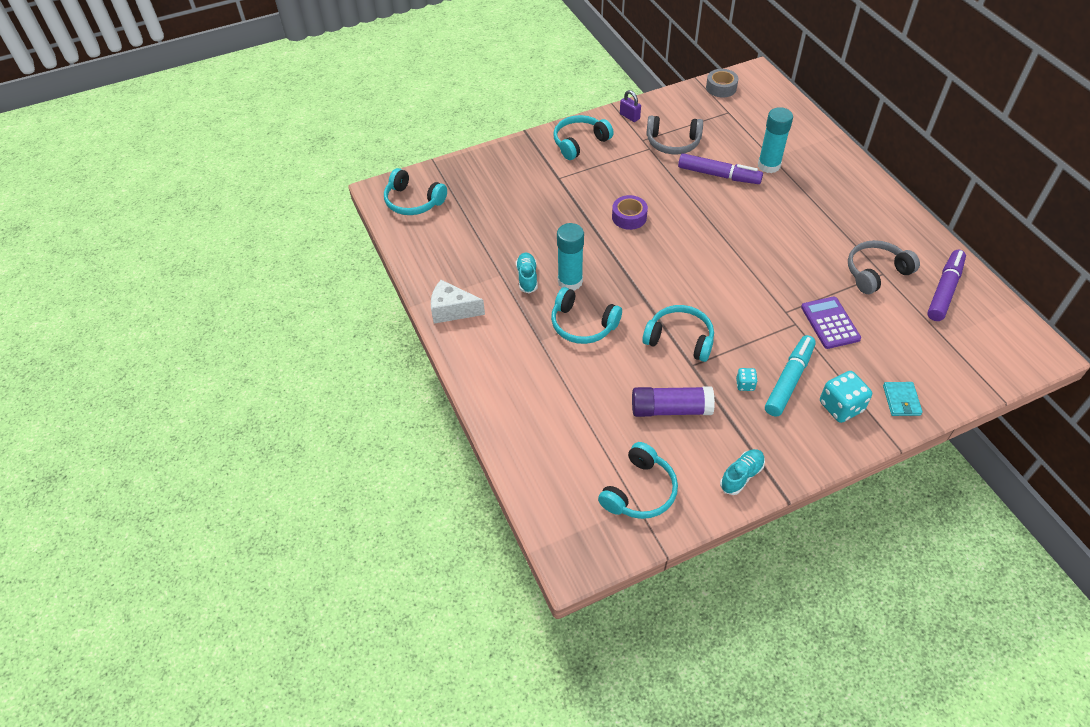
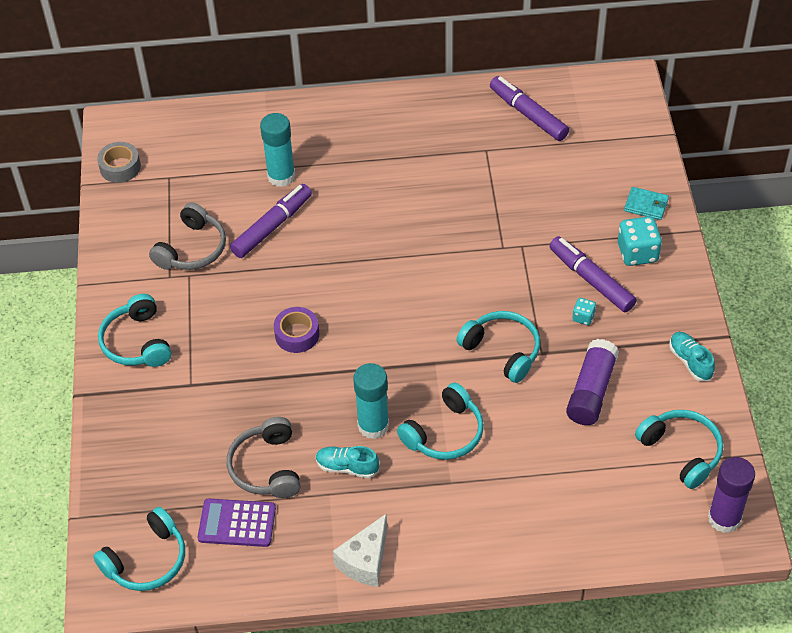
camera: 70 degrees left, 0 degrees up
(583, 540) = (724, 518): none -> purple glue stick
(629, 116) = (118, 275): purple padlock -> none
(680, 339) = (502, 351): turquoise headphones -> turquoise headphones turned 90 degrees clockwise
(788, 380) = (591, 280): turquoise marker -> purple marker
(830, 323) = (532, 218): purple calculator -> purple calculator (237, 523)
(876, 272) = (482, 154): grey headphones -> grey headphones (267, 467)

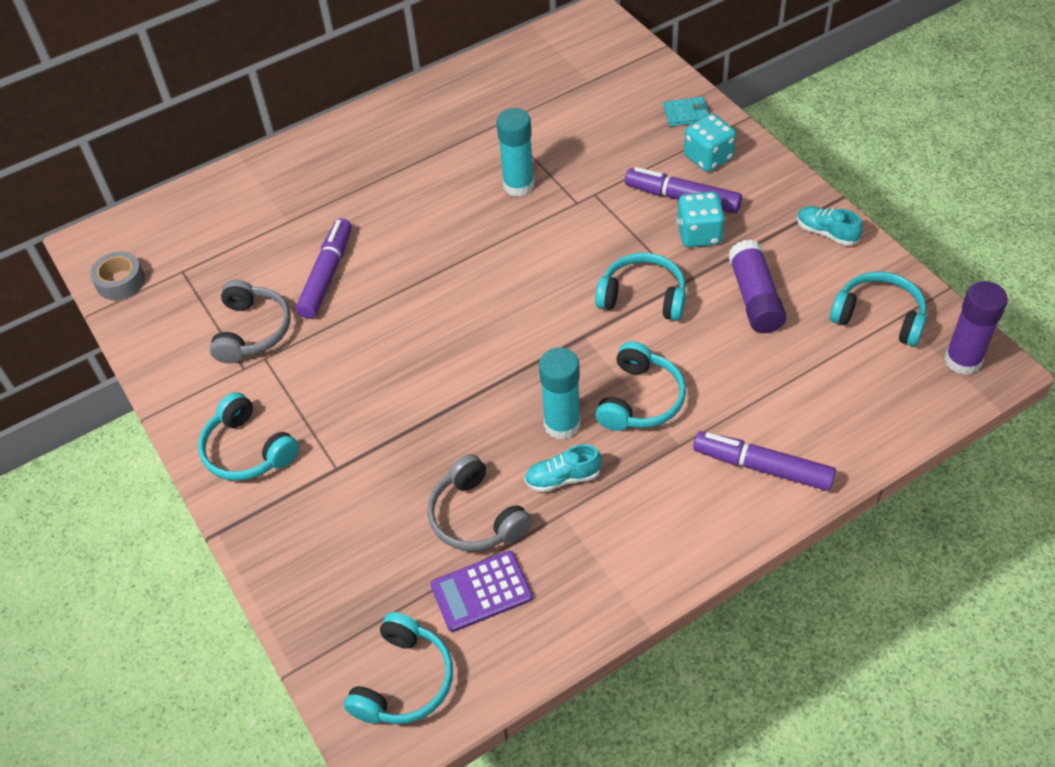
camera: 25 degrees left, 0 degrees up
(281, 176) = (306, 224): turquoise glue stick -> turquoise glue stick (518, 185)
(297, 334) = (422, 369): purple tape -> none
(365, 561) = (646, 566): white cheese -> none
(528, 114) = (520, 78): purple marker -> purple marker (763, 467)
(583, 317) = (699, 234): turquoise dice -> turquoise dice, size x1.93

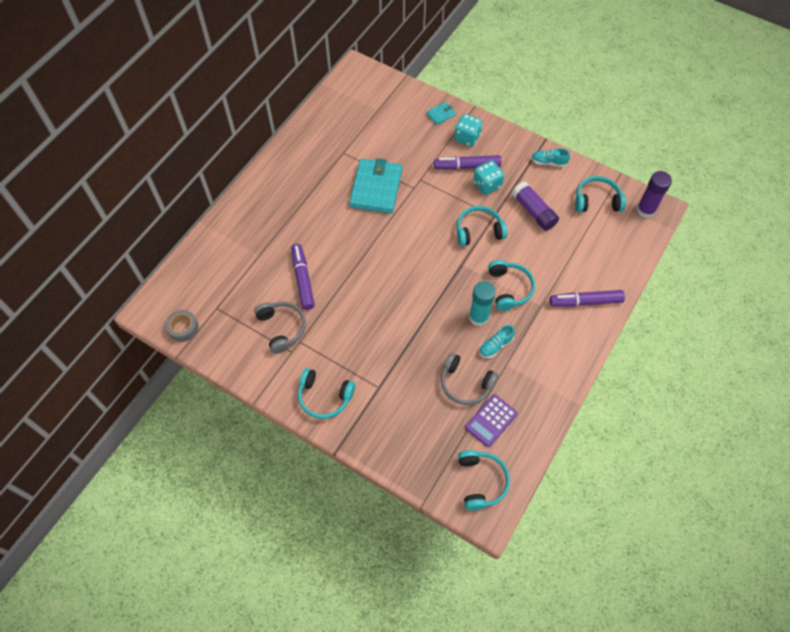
camera: 30 degrees left, 10 degrees up
(518, 185) = (376, 188): turquoise glue stick -> turquoise wallet

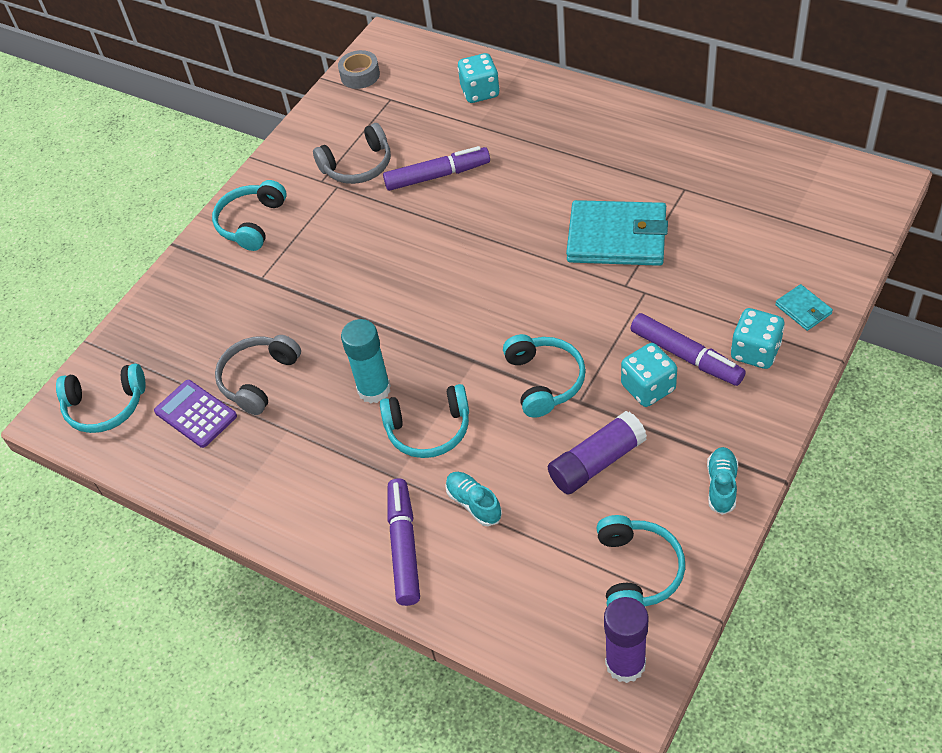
camera: 95 degrees right, 10 degrees down
(225, 252) = (480, 92): none -> turquoise dice
(467, 166) = (686, 356): purple marker -> purple marker turned 135 degrees clockwise
(495, 345) = (321, 414): turquoise shoe -> turquoise shoe (474, 503)

